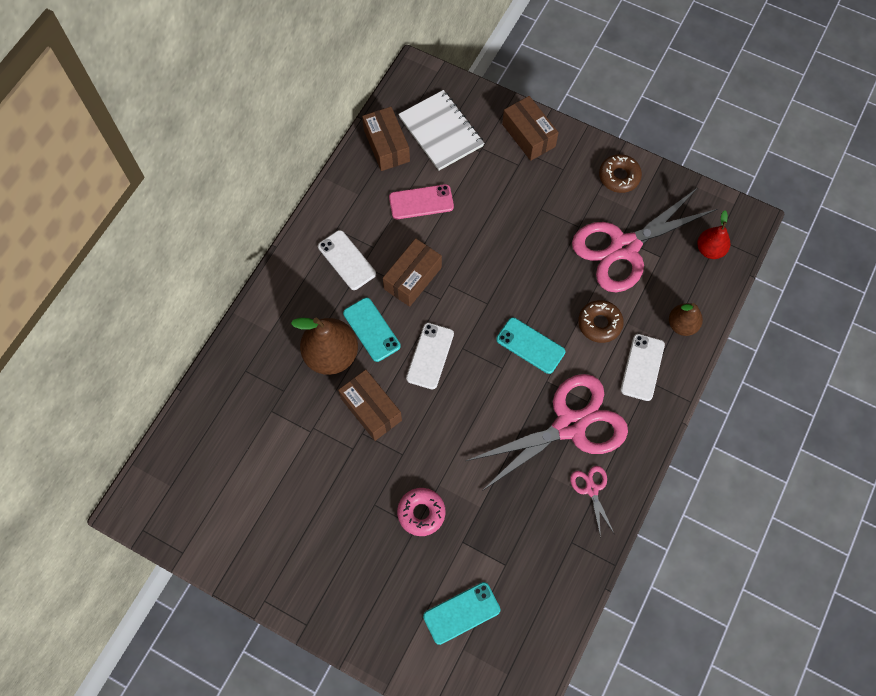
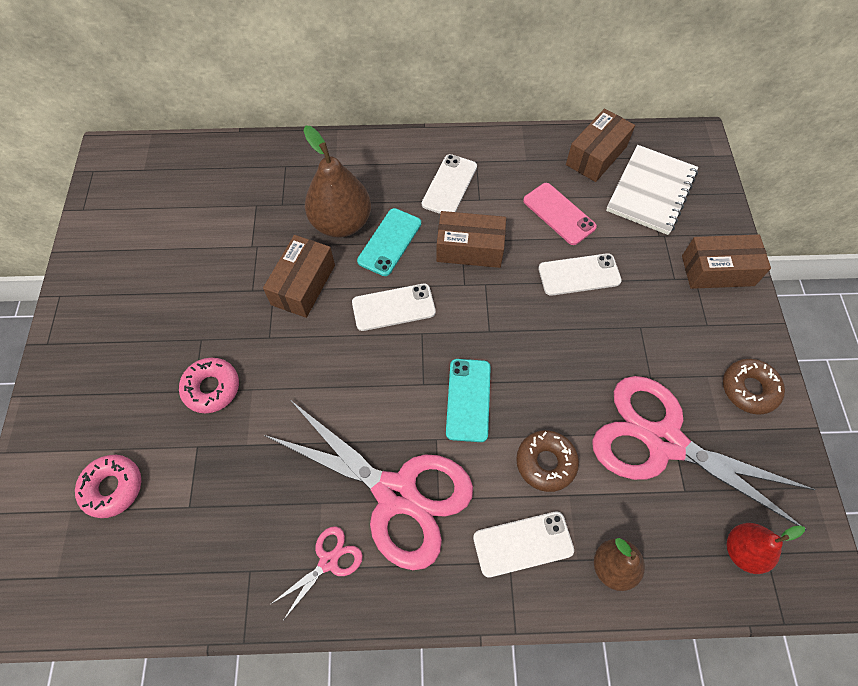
camera: 60 degrees right, 5 degrees down
(461, 613) = (112, 488): turquoise phone -> pink donut
(479, 220) = (579, 275): none -> white phone
(528, 135) = (717, 270): brown box -> brown box turned 60 degrees clockwise

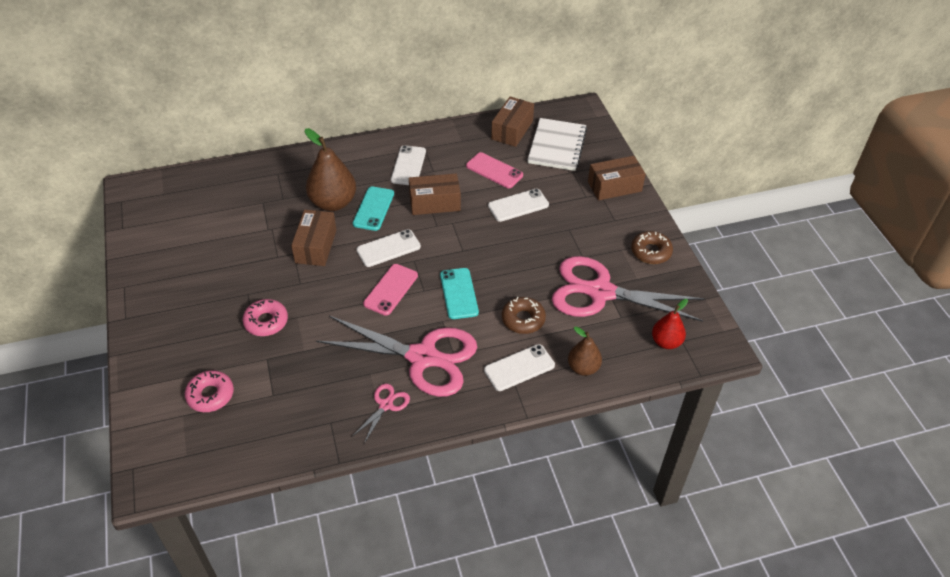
camera: 15 degrees left, 15 degrees down
(380, 373) = (391, 289): none -> pink phone

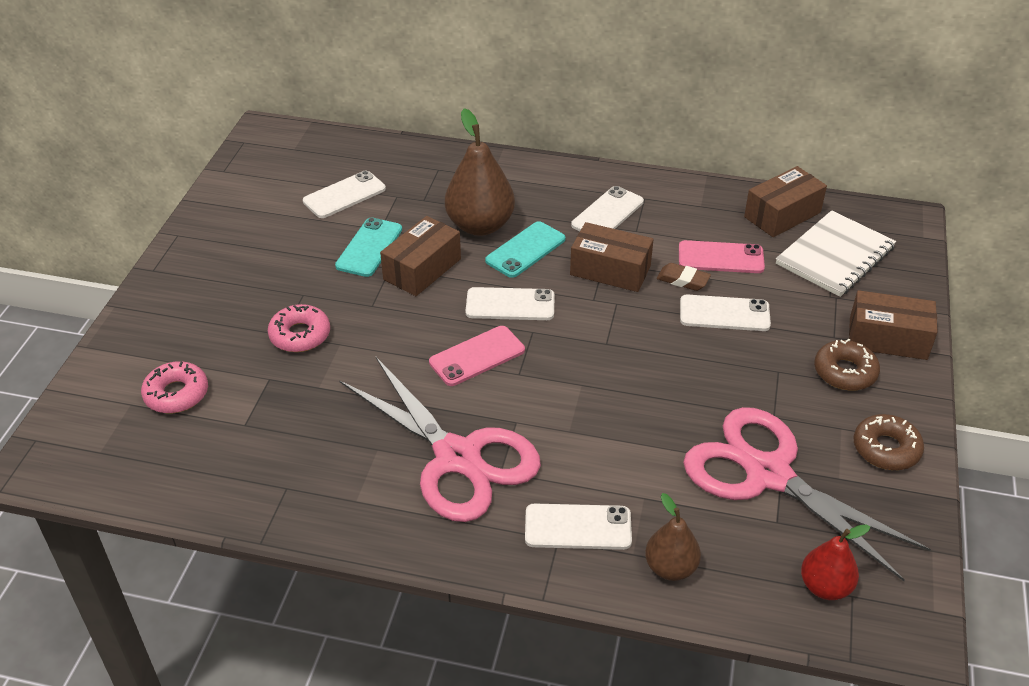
camera: 30 degrees right, 5 degrees down
(225, 214) = (344, 195): none -> white phone
(386, 405) = (368, 497): pink scissors -> none
(459, 293) = (562, 396): turquoise phone -> turquoise phone (369, 247)
(481, 193) = (683, 280): none -> brown eraser
(494, 171) = (721, 258): pink phone -> pink phone turned 60 degrees counterclockwise
(523, 319) = (628, 465): brown donut -> brown donut (845, 372)

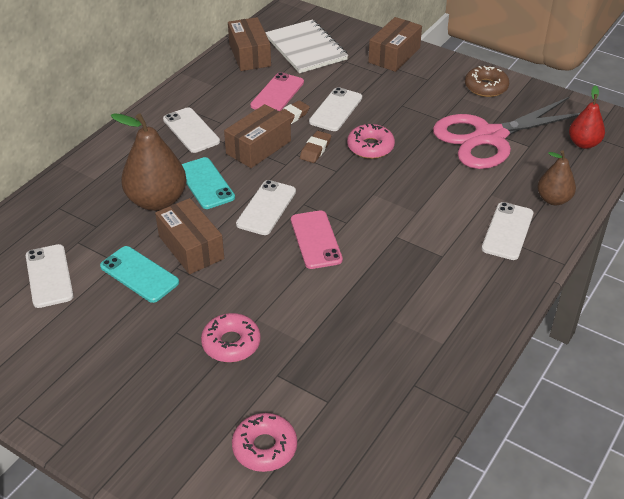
camera: 70 degrees left, 0 degrees up
(458, 457) = (420, 275): pink scissors -> none
(635, 316) = (315, 149): none -> brown eraser
(670, 361) = (370, 147): none -> pink donut
(845, 372) = (415, 80): brown donut -> none

